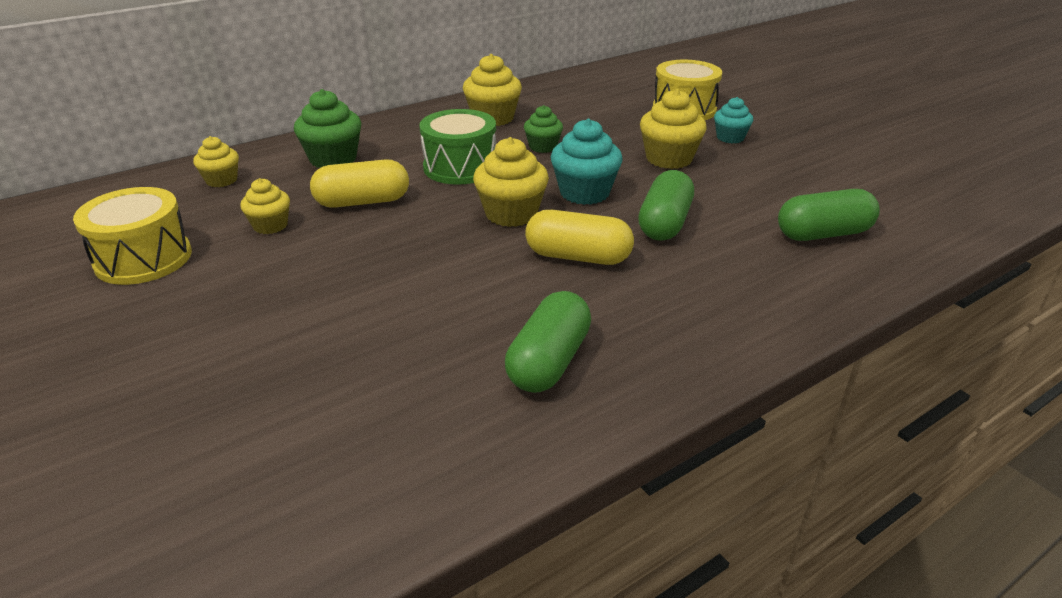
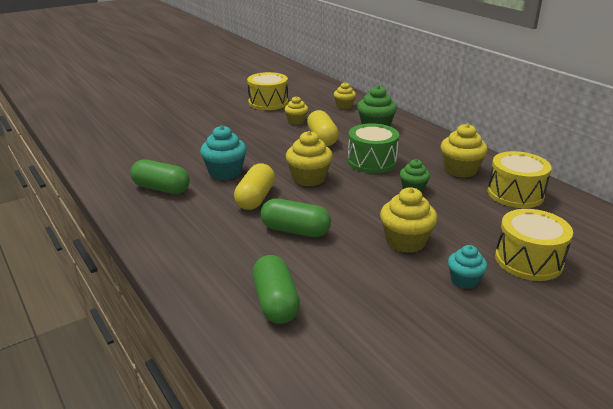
camera: 90 degrees right, 5 degrees down
(553, 99) = (515, 194): none -> yellow drum
(584, 193) = (339, 203): turquoise cupcake -> turquoise cupcake (225, 172)

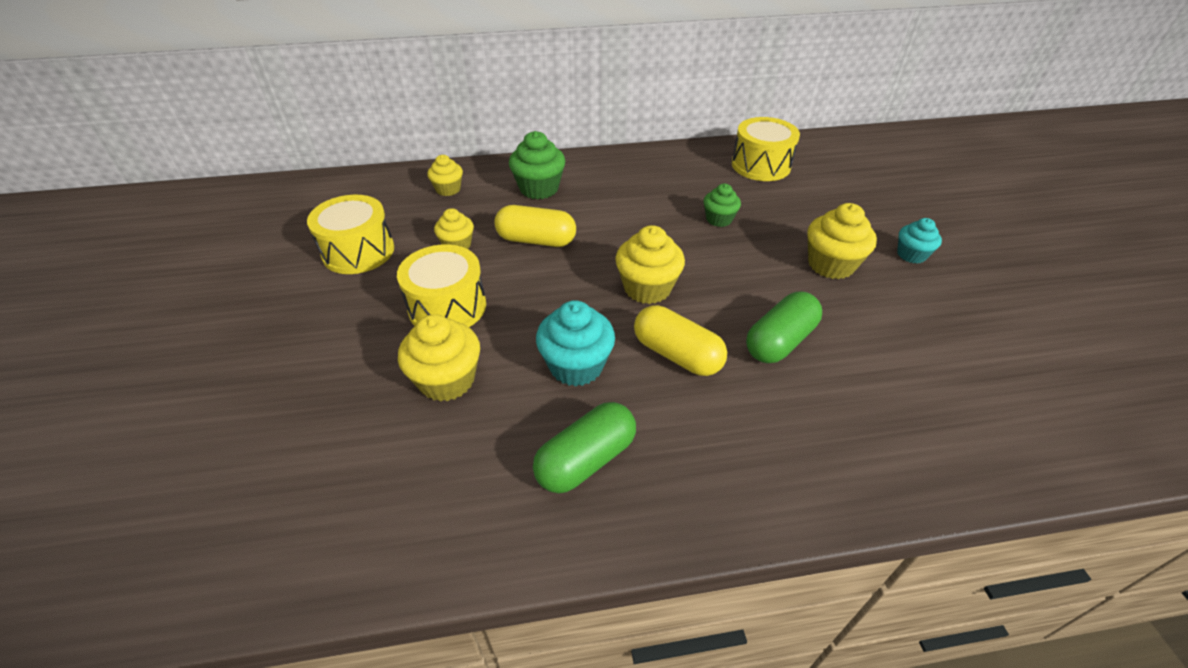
camera: 65 degrees left, 15 degrees up
(275, 302) = (937, 406): green capsule -> none
(372, 162) = (634, 224): green drum -> none
(460, 170) = (693, 175): yellow cupcake -> yellow cupcake (447, 380)
(528, 260) = (884, 207): yellow drum -> yellow drum (447, 307)

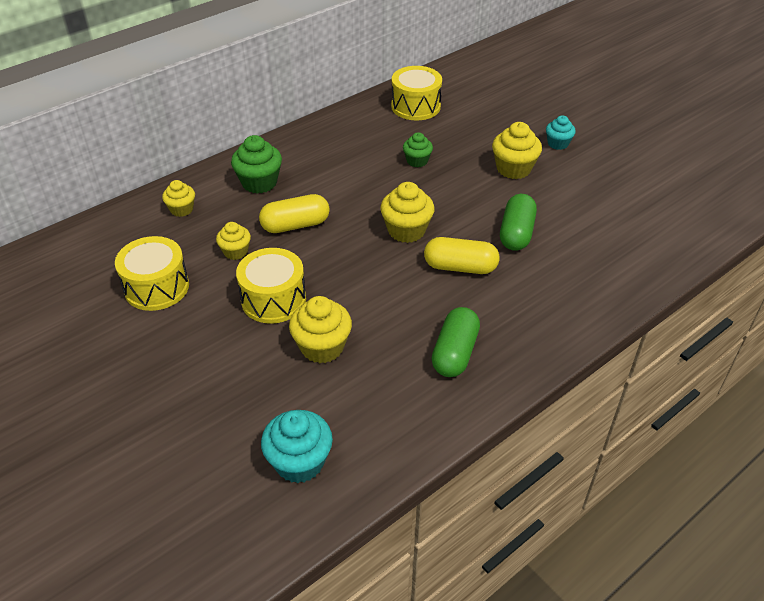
camera: 30 degrees left, 0 degrees up
(576, 366) = (401, 301): turquoise cupcake -> turquoise cupcake (299, 462)

